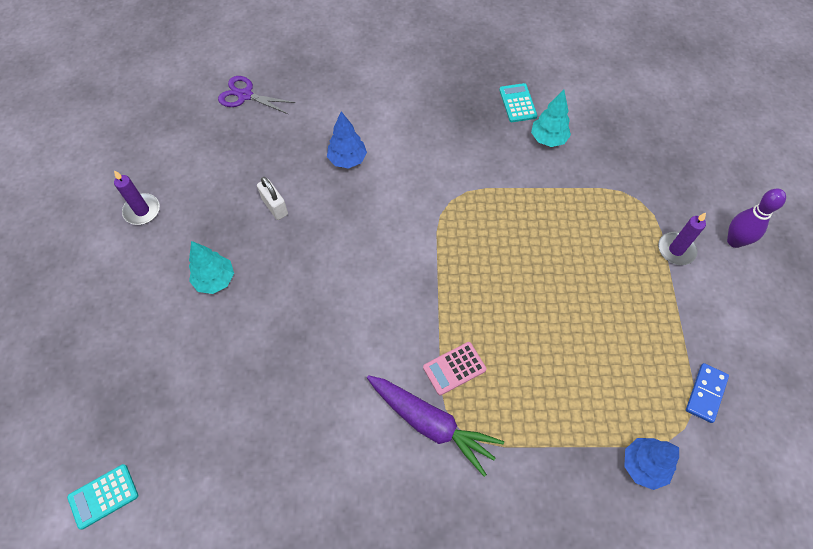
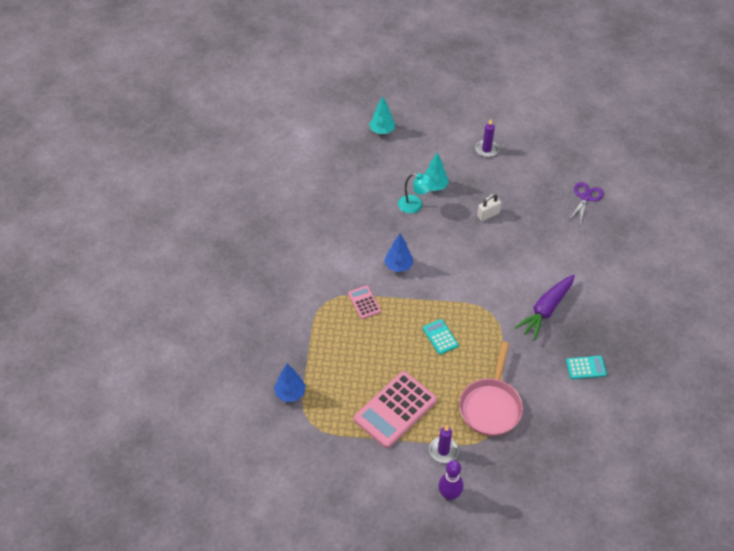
camera: 95 degrees right, 10 degrees down
(103, 496) = (312, 147): turquoise calculator -> turquoise calculator (440, 337)
(255, 306) = (415, 205): none -> turquoise lamp
(347, 160) = (527, 255): blue tree -> blue tree (398, 266)
(431, 423) = (331, 287): purple carrot -> purple carrot (546, 310)
(548, 139) = (549, 383): turquoise tree -> turquoise tree (382, 131)
(596, 199) = (491, 406): none -> pink pan
(631, 311) = (395, 410): none -> pink calculator
(705, 393) = (331, 441): blue domino -> none

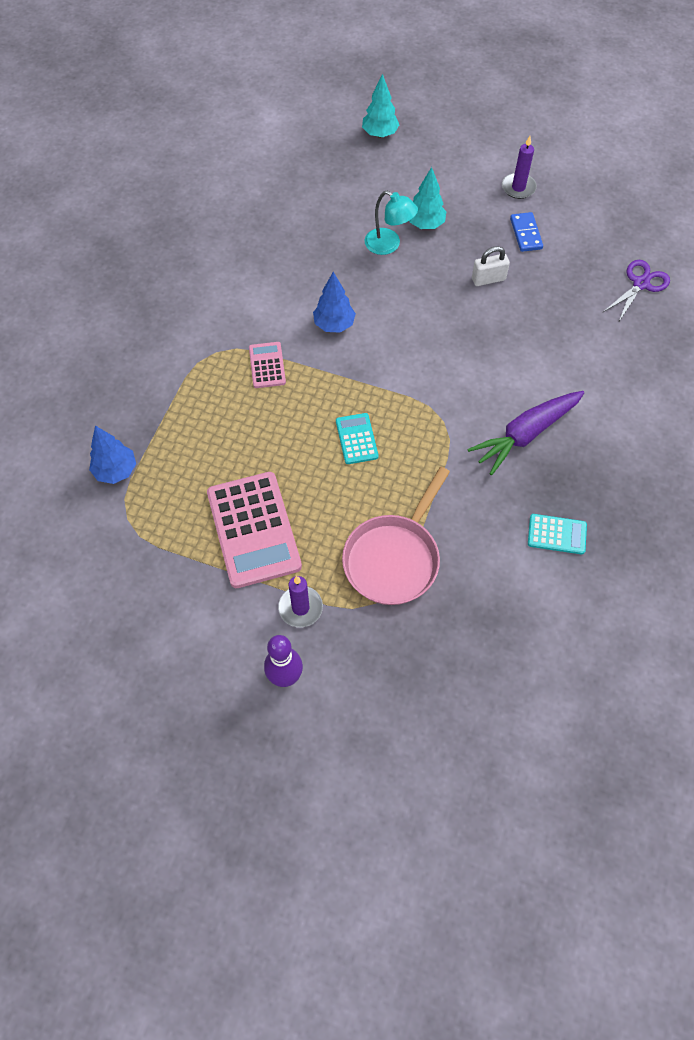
camera: 15 degrees right, 10 degrees up
(395, 410) = (253, 530): pink calculator -> pink calculator turned 75 degrees counterclockwise
(502, 179) = (526, 234): none -> blue domino

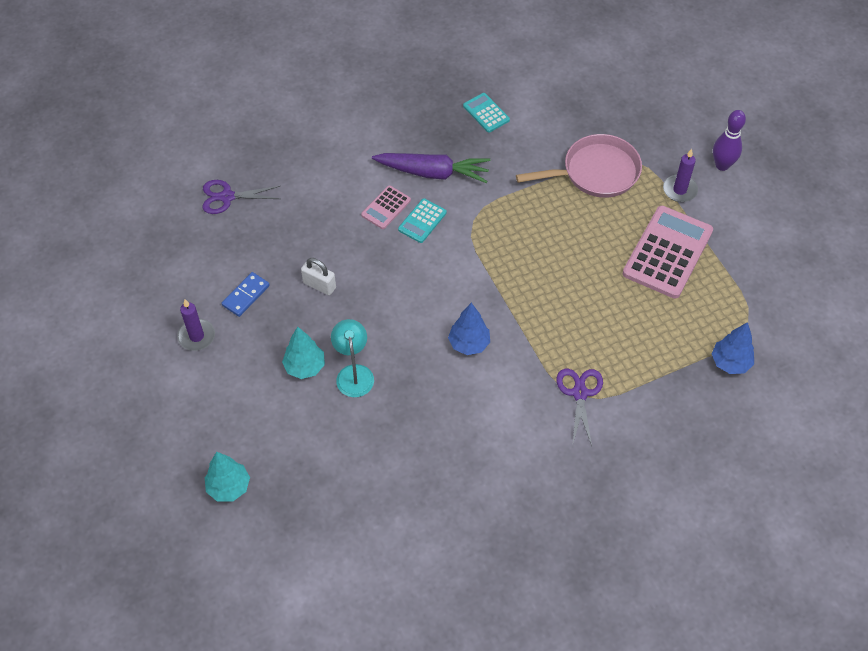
camera: 135 degrees left, 5 degrees down
(216, 354) = (579, 393): none -> purple scissors
(267, 365) = (550, 353): pink calculator -> pink calculator (386, 208)
(356, 439) = (542, 254): turquoise calculator -> turquoise calculator (422, 221)

